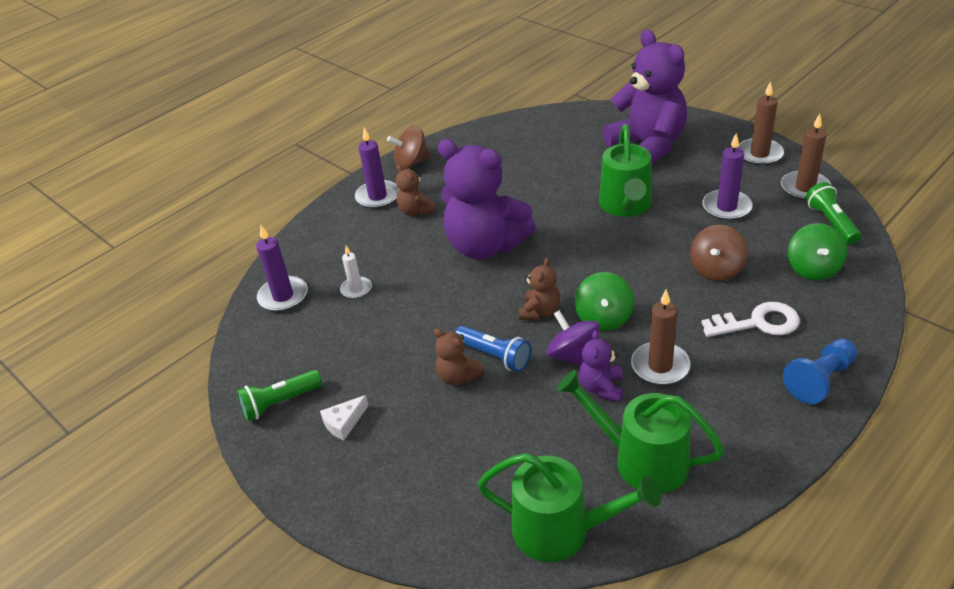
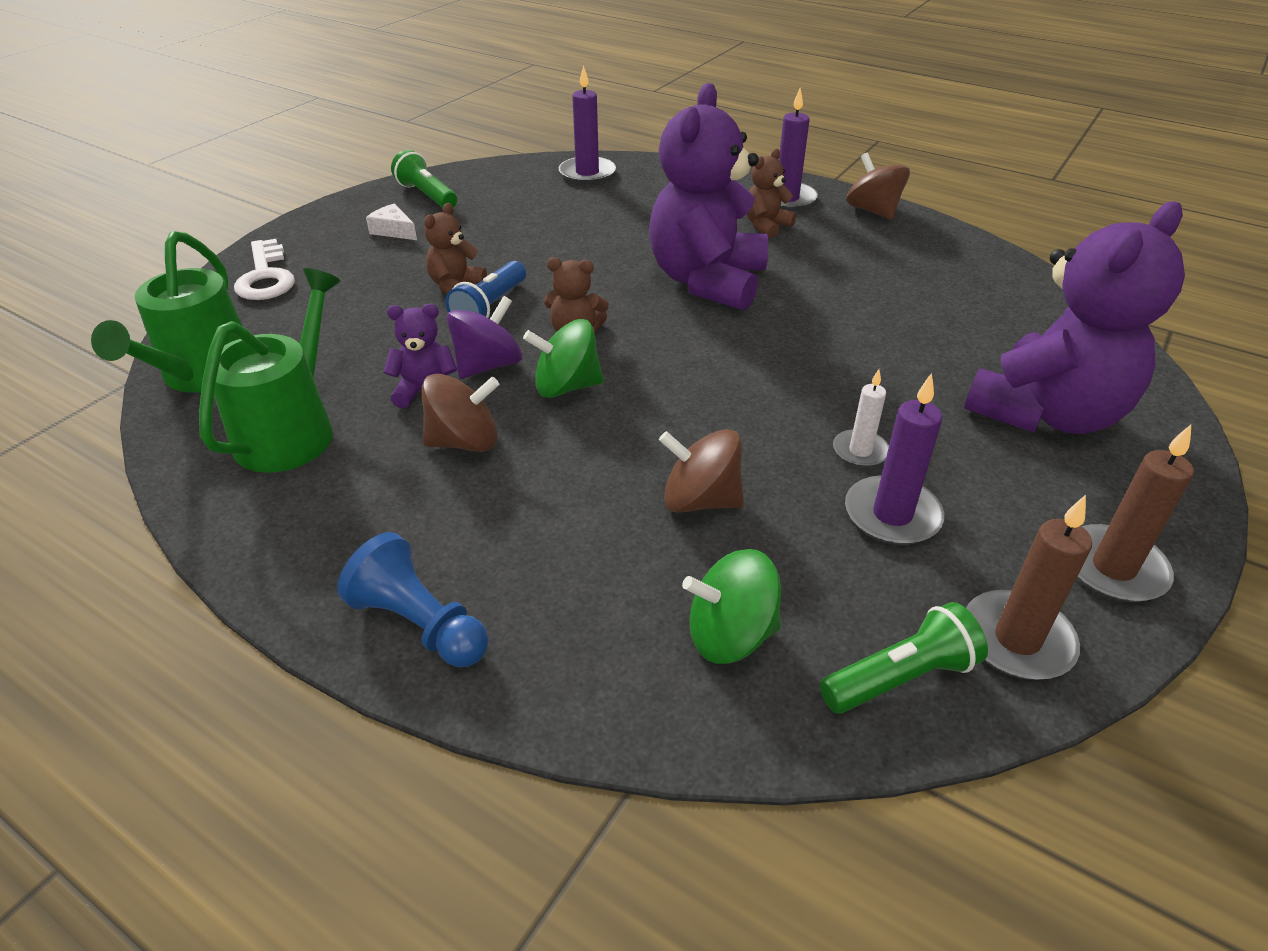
camera: 75 degrees right, 0 degrees up
(356, 289) = (604, 209): white candle -> white candle (860, 451)
(626, 205) = (848, 396): green watering can -> none
(660, 366) = (464, 442): brown candle -> brown spinning top
(758, 323) = (564, 550): white key -> white key (266, 277)

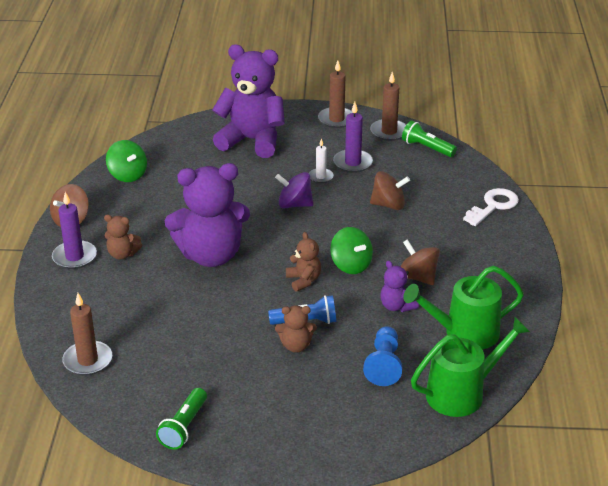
camera: 120 degrees left, 5 degrees down
(266, 277) = (357, 437): white key -> white key (493, 206)
(393, 230) = (250, 413): white cheese -> none
(420, 624) = (512, 242): blue pawn -> blue pawn (384, 365)
(488, 365) = (358, 297): purple spinning top -> purple spinning top (294, 204)
(587, 173) = (88, 360): purple candle -> brown candle
(700, 500) = (388, 205): brown spinning top -> brown spinning top turned 75 degrees counterclockwise
(730, 635) = (445, 180): green spinning top -> green spinning top (127, 175)

